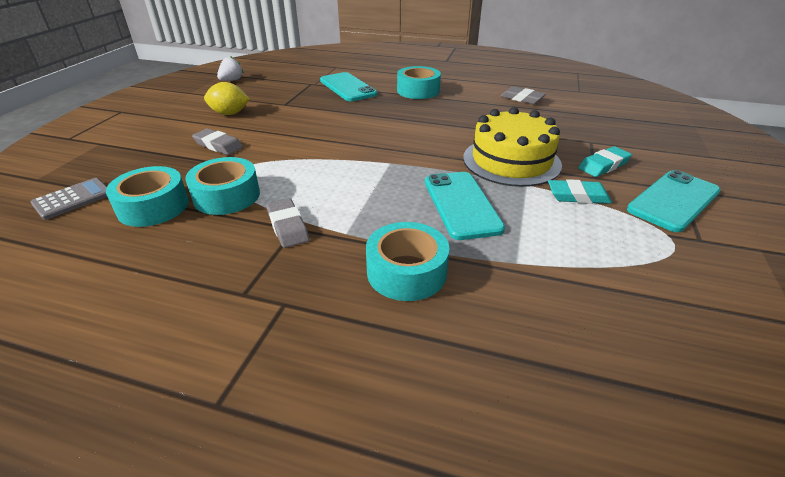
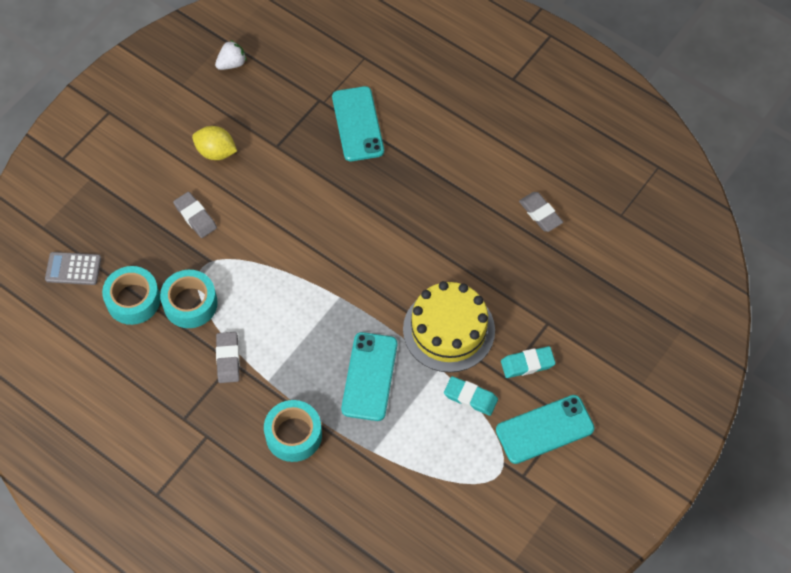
camera: 20 degrees right, 25 degrees up
(73, 199) = (73, 269): grey calculator -> grey calculator turned 150 degrees counterclockwise
(418, 91) = (434, 157): turquoise tape -> none

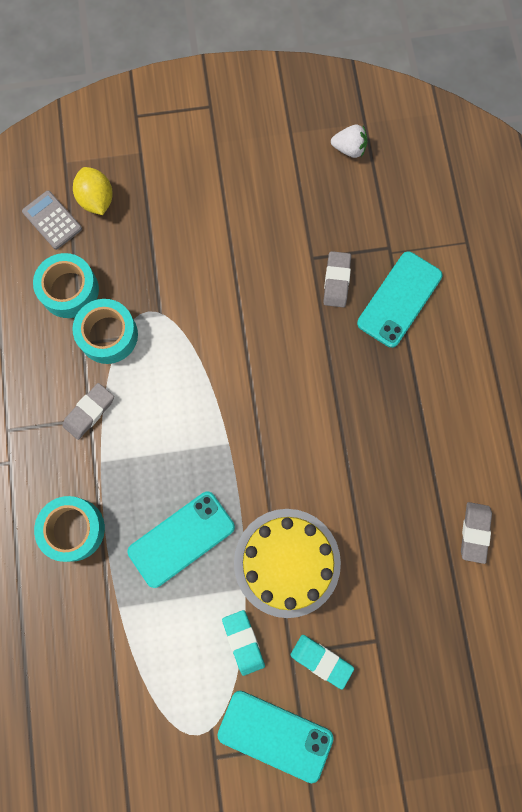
camera: 45 degrees right, 15 degrees up
(195, 217) = (186, 262): grey eraser -> grey eraser (336, 281)
(216, 152) = (258, 218): yellow lemon -> yellow lemon (97, 200)

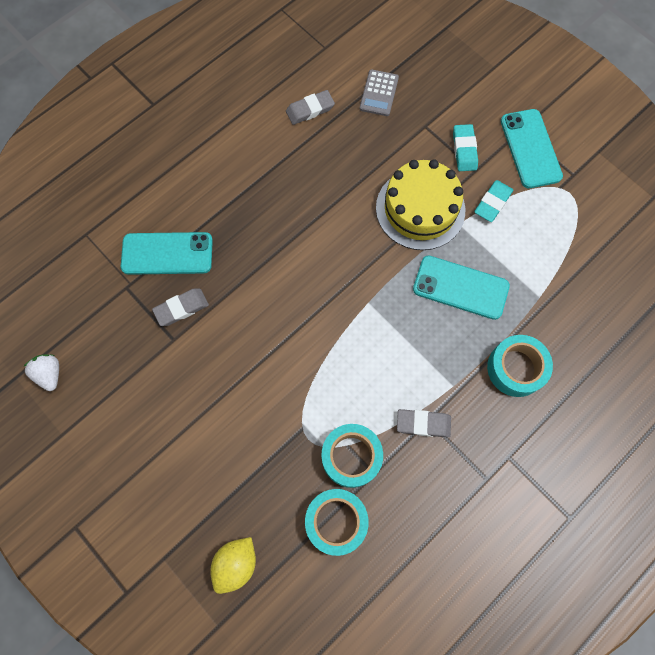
camera: 125 degrees left, 5 degrees down
(52, 220) = (283, 590): grey calculator -> grey calculator (379, 93)

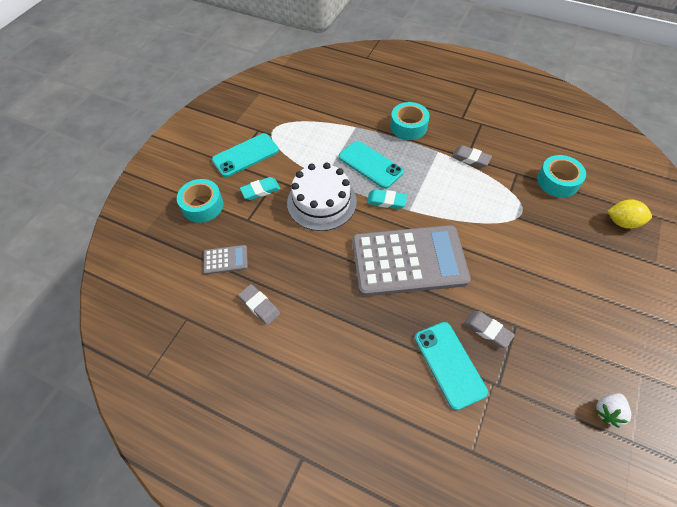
camera: 110 degrees left, 15 degrees down
(298, 269) = (408, 261): none -> grey calculator
(351, 457) = (516, 186): turquoise tape -> turquoise tape (202, 206)
(420, 209) = (321, 202): yellow cake -> white cake
(423, 424) = (471, 158): grey eraser -> grey eraser turned 45 degrees counterclockwise
(460, 287) = (370, 164): turquoise phone -> turquoise phone turned 45 degrees counterclockwise
(492, 203) = (298, 164): turquoise eraser -> turquoise eraser (386, 201)

